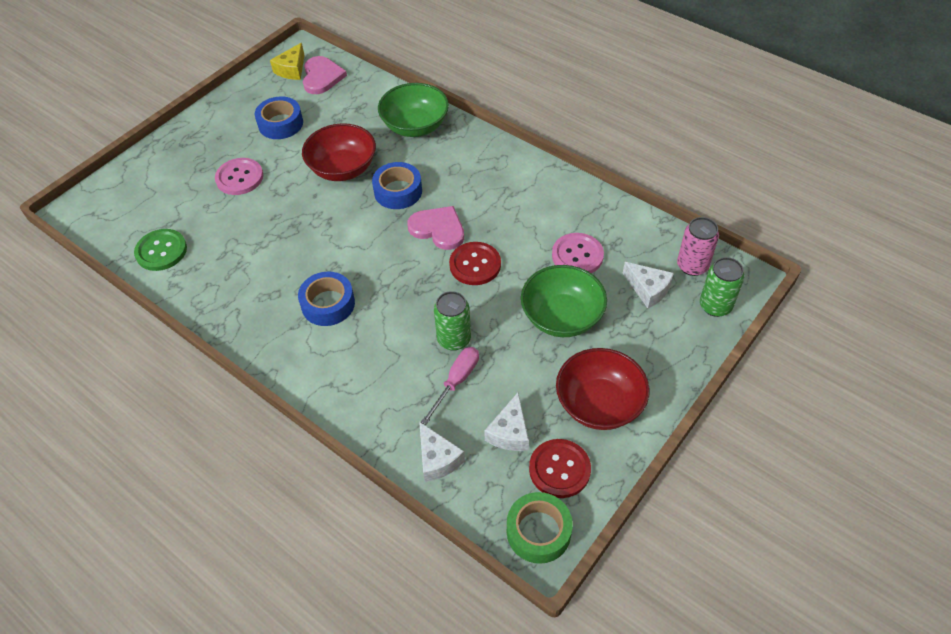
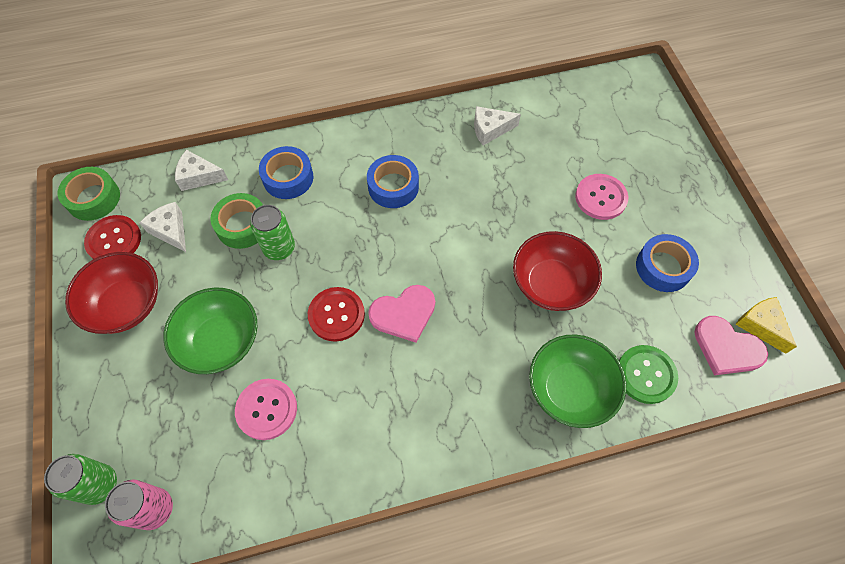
camera: 125 degrees right, 10 degrees up
(161, 251) = (546, 111): green button -> green button (646, 375)
(398, 191) = (481, 311): blue tape -> blue tape (288, 178)
(456, 381) = (242, 225): pink screwdriver -> green tape
(648, 289) = (174, 439): white cheese -> white cheese (490, 129)

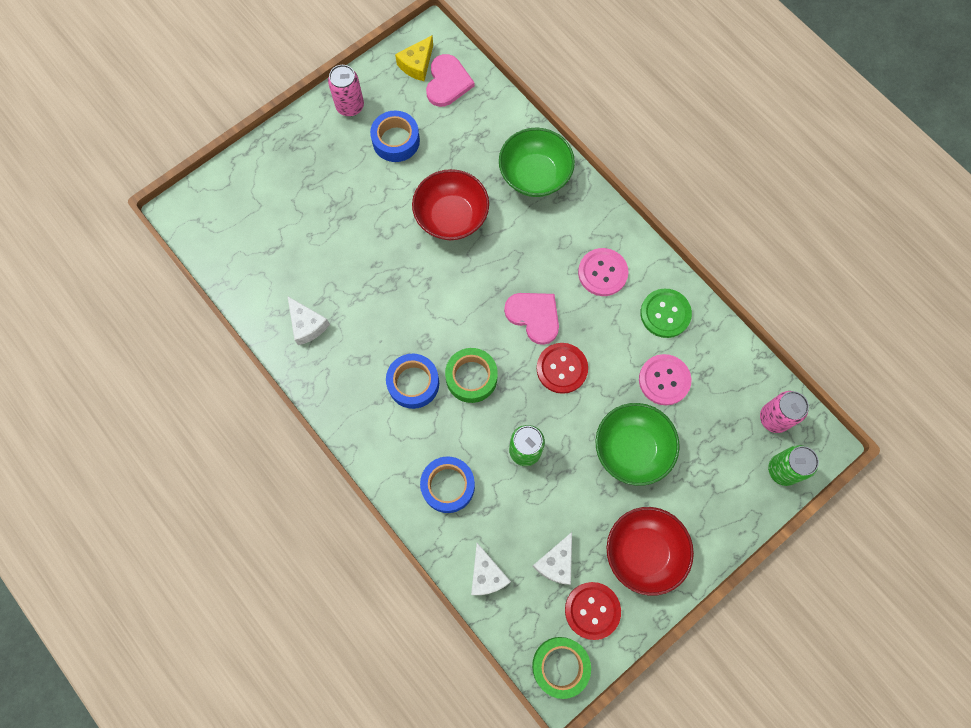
camera: 115 degrees left, 10 degrees up
(242, 225) = (518, 498): green tape -> green tape (471, 377)
(600, 198) = (346, 206): pink button -> pink button (602, 273)
(646, 375) = (497, 129): green button -> green button (665, 314)
(720, 241) = (350, 106): none -> pink can

